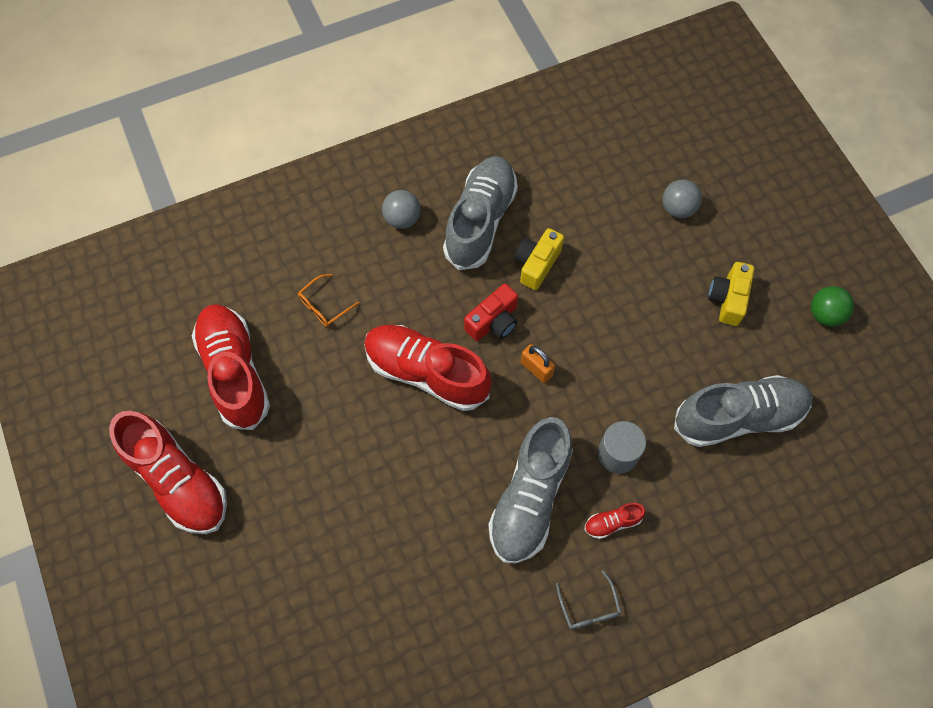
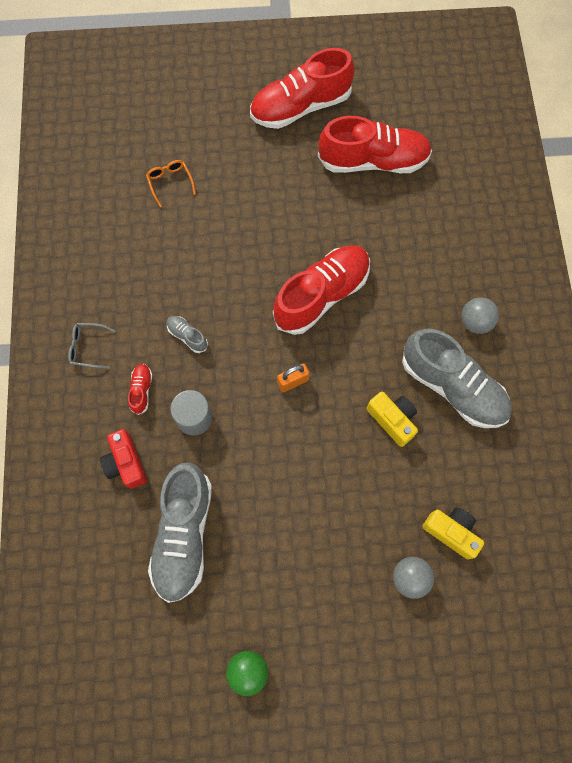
camera: 110 degrees right, 5 degrees up
(324, 305) = (410, 237): orange glasses -> orange glasses (170, 182)
(493, 321) = (349, 363): red camera -> red camera (126, 463)
(529, 498) = (187, 336): grey shoe -> grey shoe, size x0.42
(728, 299) = (297, 581): yellow camera -> yellow camera (451, 532)

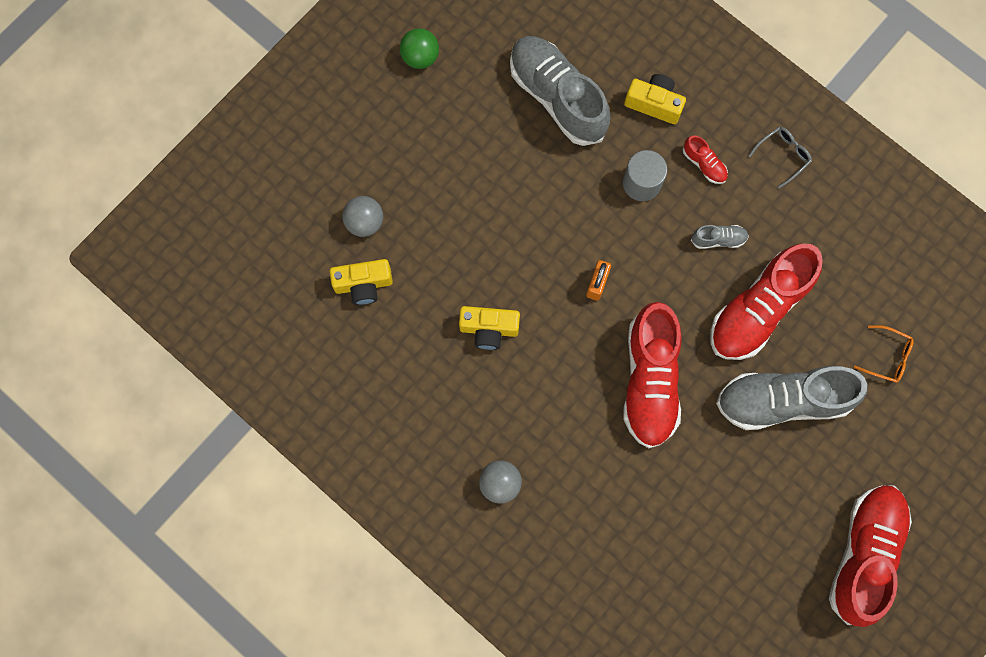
camera: 135 degrees right, 5 degrees up
(126, 463) = (654, 103): red camera -> yellow camera
(373, 161) = (739, 561): red shoe -> red shoe (759, 309)
(453, 387) = (466, 404): grey shoe -> grey shoe (782, 400)

